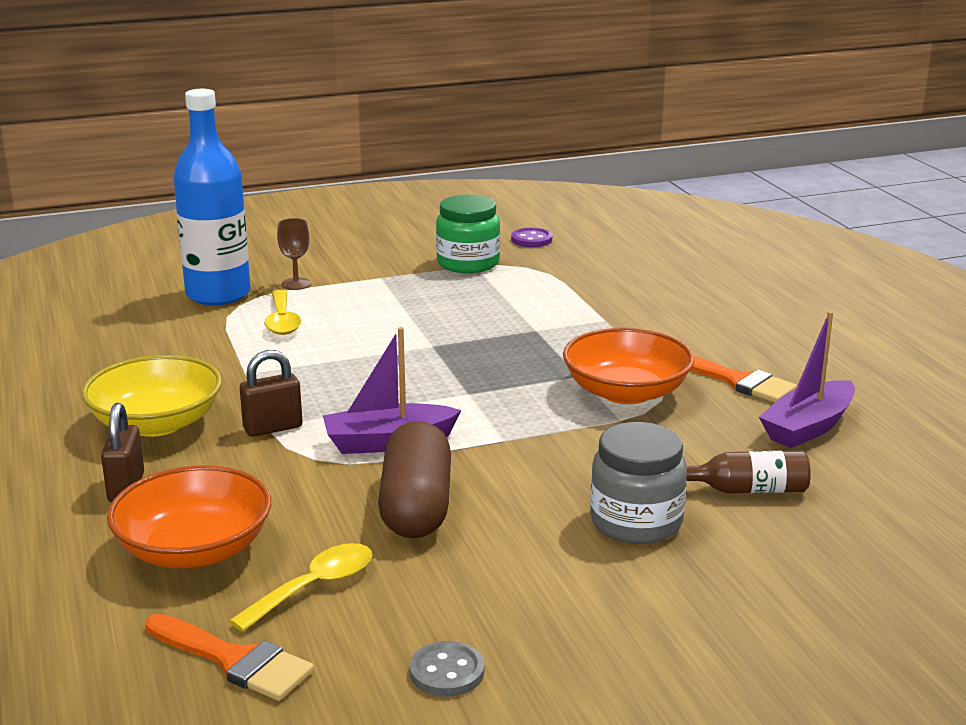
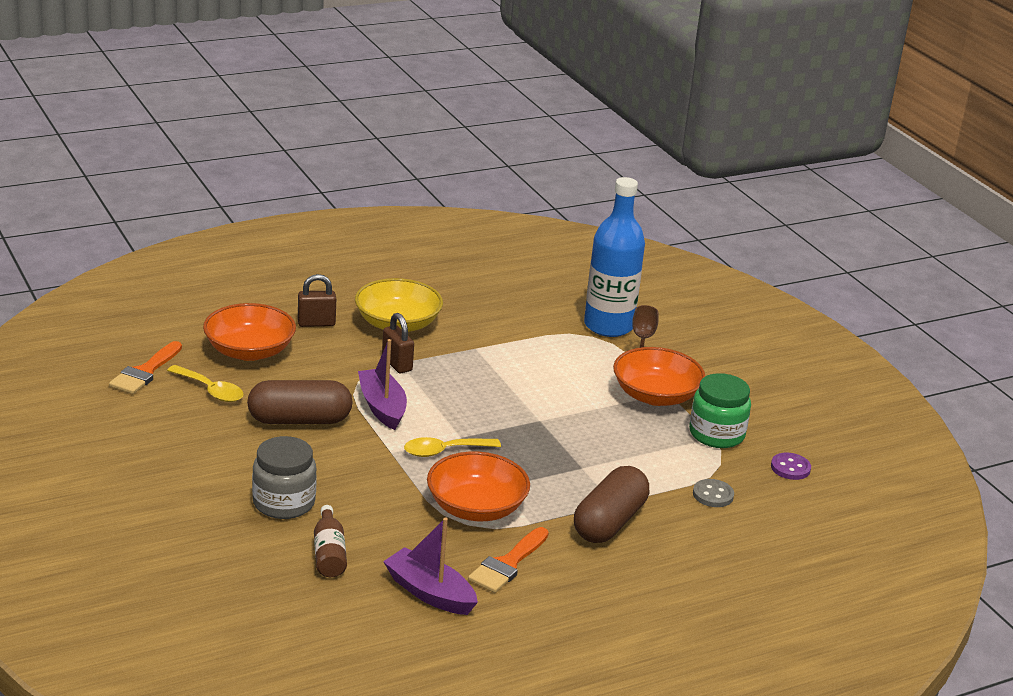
camera: 80 degrees right, 5 degrees up
(282, 321) = (567, 355): yellow spoon -> yellow spoon (444, 451)
(385, 283) = (655, 395): none -> orange bowl
(447, 672) = (129, 434): grey button -> grey button (713, 495)
(643, 324) = (609, 522): none -> brown capsule

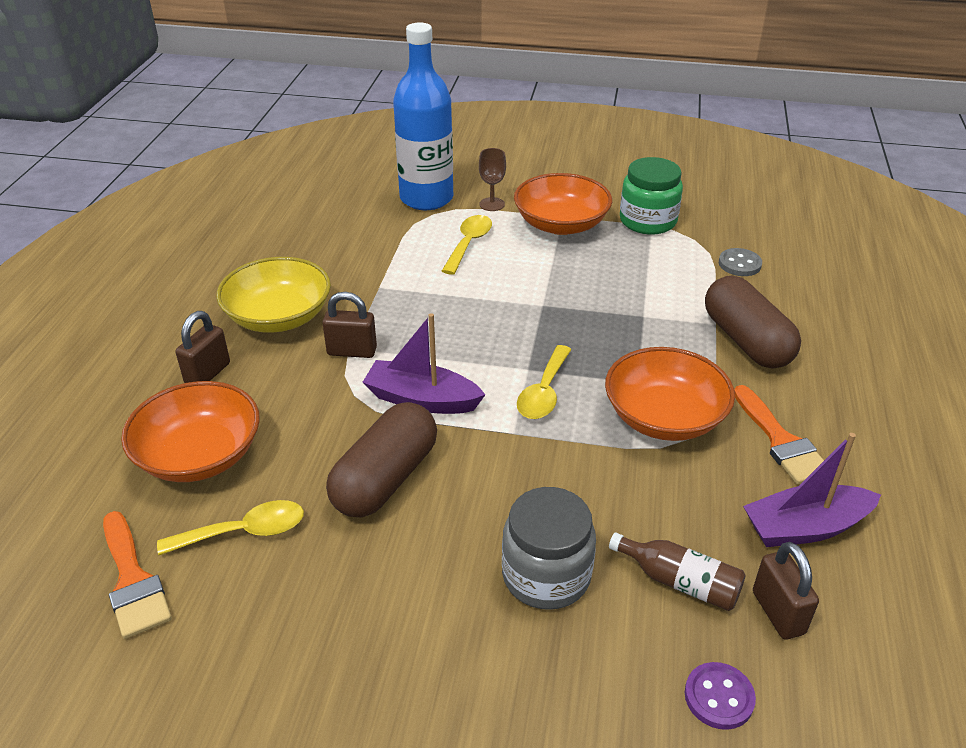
camera: 50 degrees left, 10 degrees up
(342, 597) = (778, 612): none -> brown padlock
(574, 365) = (469, 244): none -> yellow spoon
(790, 468) = (725, 209): purple button -> purple button (719, 697)

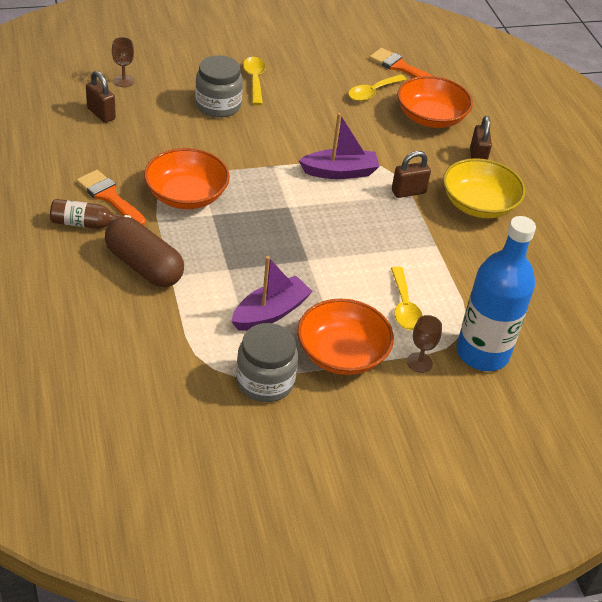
camera: 150 degrees right, 5 degrees up
(385, 479) = (326, 127): brown capsule -> none
(544, 392) = (269, 194): yellow spoon -> yellow spoon (254, 80)
(648, 221) = (265, 381): green jar -> grey jar
(680, 582) = (152, 116): brown bottle -> brown bottle (86, 224)
(719, 697) = (124, 81): purple button -> brown goblet
(739, 264) = (164, 347): grey button -> none
(805, 527) = (90, 152): purple boat -> purple boat (270, 313)

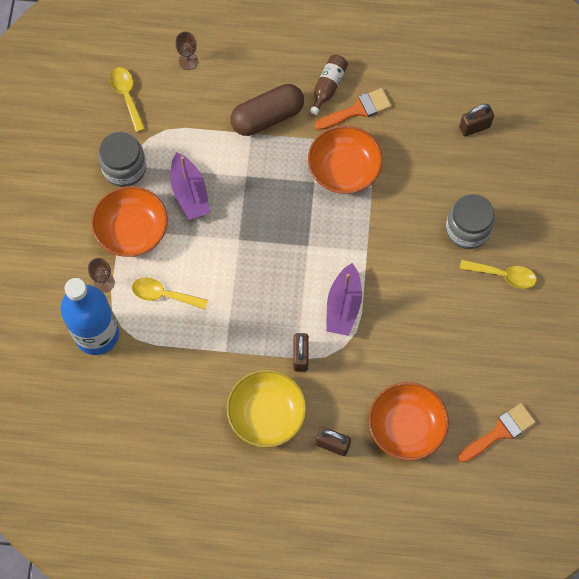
camera: 115 degrees right, 25 degrees up
(124, 81) = (523, 157): brown goblet -> brown goblet (188, 61)
(372, 92) = (460, 384): yellow spoon -> yellow spoon (127, 96)

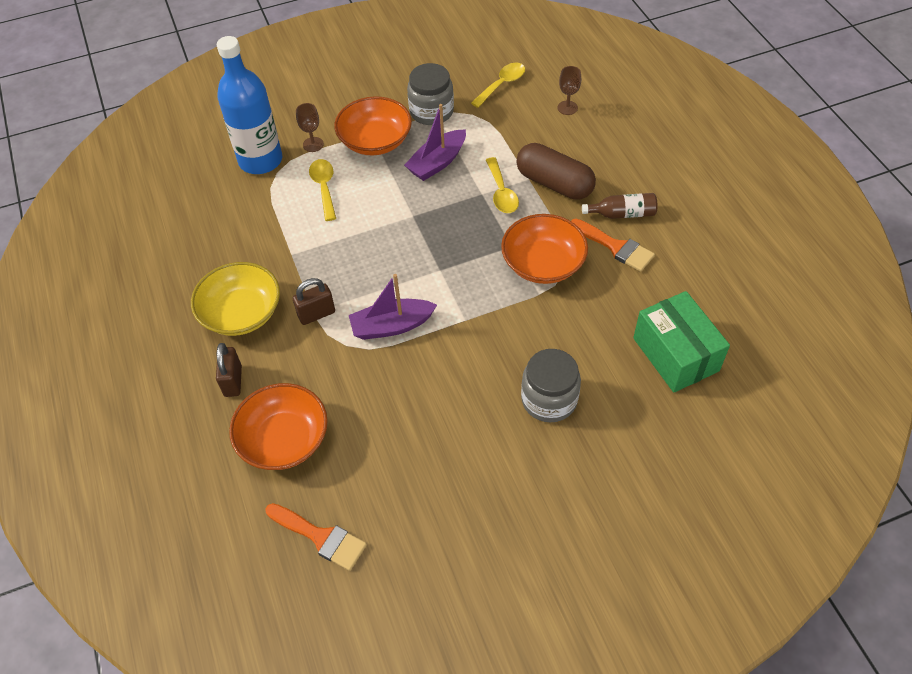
camera: 65 degrees right, 15 degrees down
(474, 127) = (675, 354): brown padlock -> green box
(503, 275) = (516, 458): yellow spoon -> yellow spoon (501, 193)

